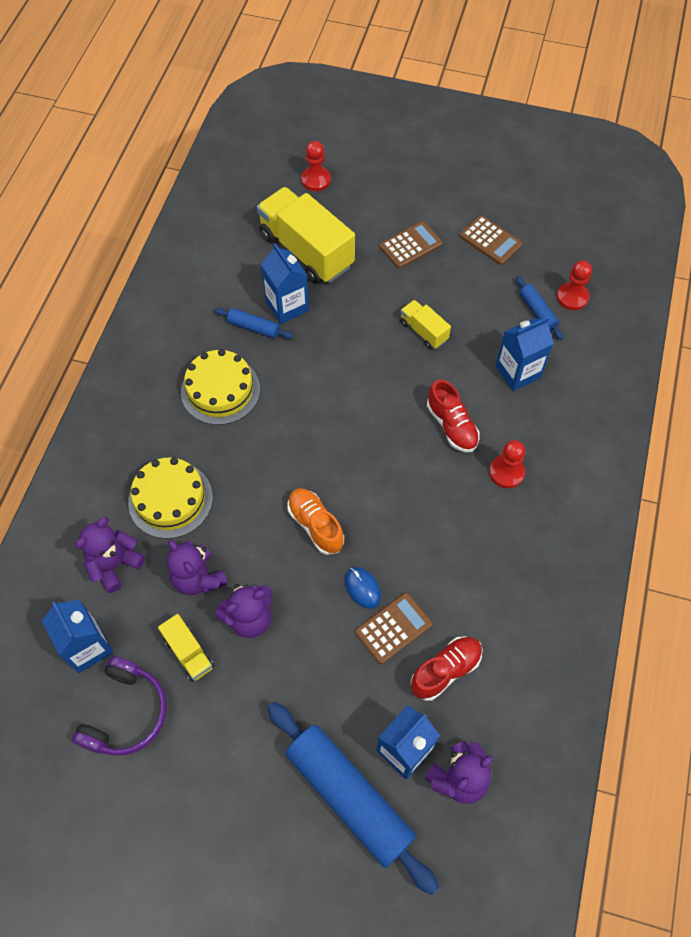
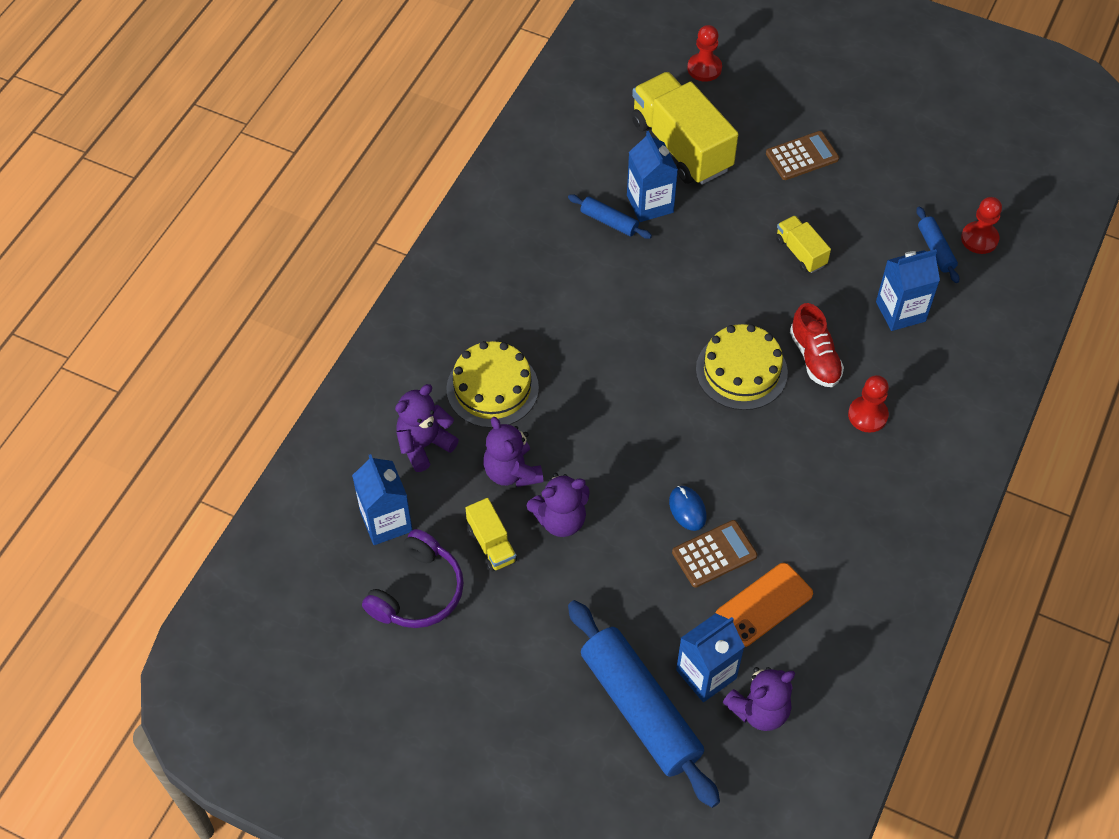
camera: 10 degrees right, 5 degrees down
(220, 390) = (562, 283): yellow cake -> yellow cake (741, 371)
(315, 525) = (646, 438): orange shoe -> none
(445, 670) = (763, 605): red shoe -> orange phone
(490, 240) = (895, 163): brown calculator -> none

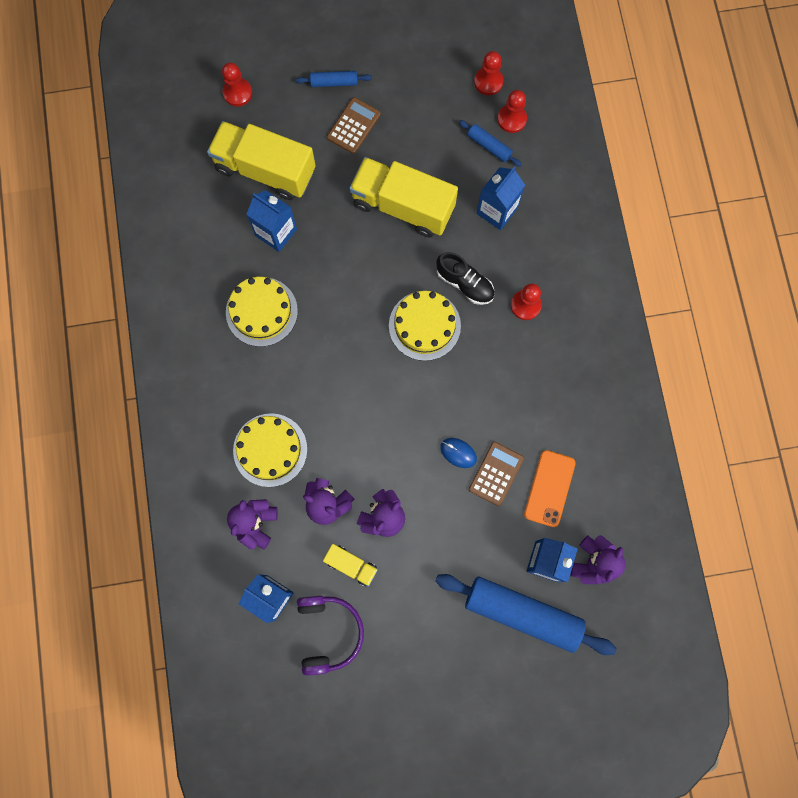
camera: 35 degrees left, 20 degrees up
(581, 263) = (261, 311): none -> yellow cake
(609, 222) = (258, 265): blue rolling pin -> blue rolling pin (334, 82)
(800, 252) = (403, 206): yellow truck -> yellow truck, size x2.08
(814, 357) = (465, 283): red shoe -> black shoe
(978, 193) = (488, 82): none -> red pawn

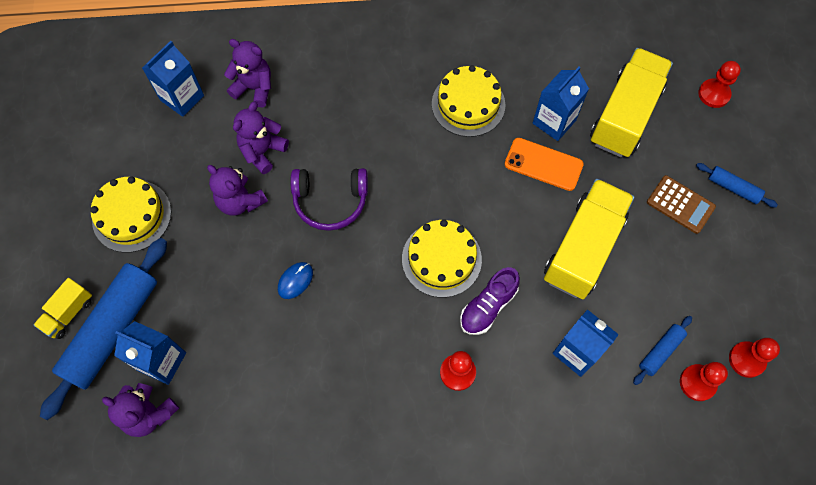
camera: 95 degrees right, 10 degrees down
(270, 450) = (324, 104): yellow cake -> yellow cake (132, 216)
(328, 632) = (138, 144): purple headphones -> purple headphones (330, 201)
(334, 82) = (733, 188): blue rolling pin -> blue rolling pin turned 60 degrees counterclockwise
(351, 565) = (198, 168): yellow truck -> yellow truck (68, 313)
(465, 283) = (488, 306): black shoe -> purple shoe
(496, 473) = (266, 318): brown calculator -> none
(549, 488) = (241, 374): orange phone -> orange phone (543, 164)

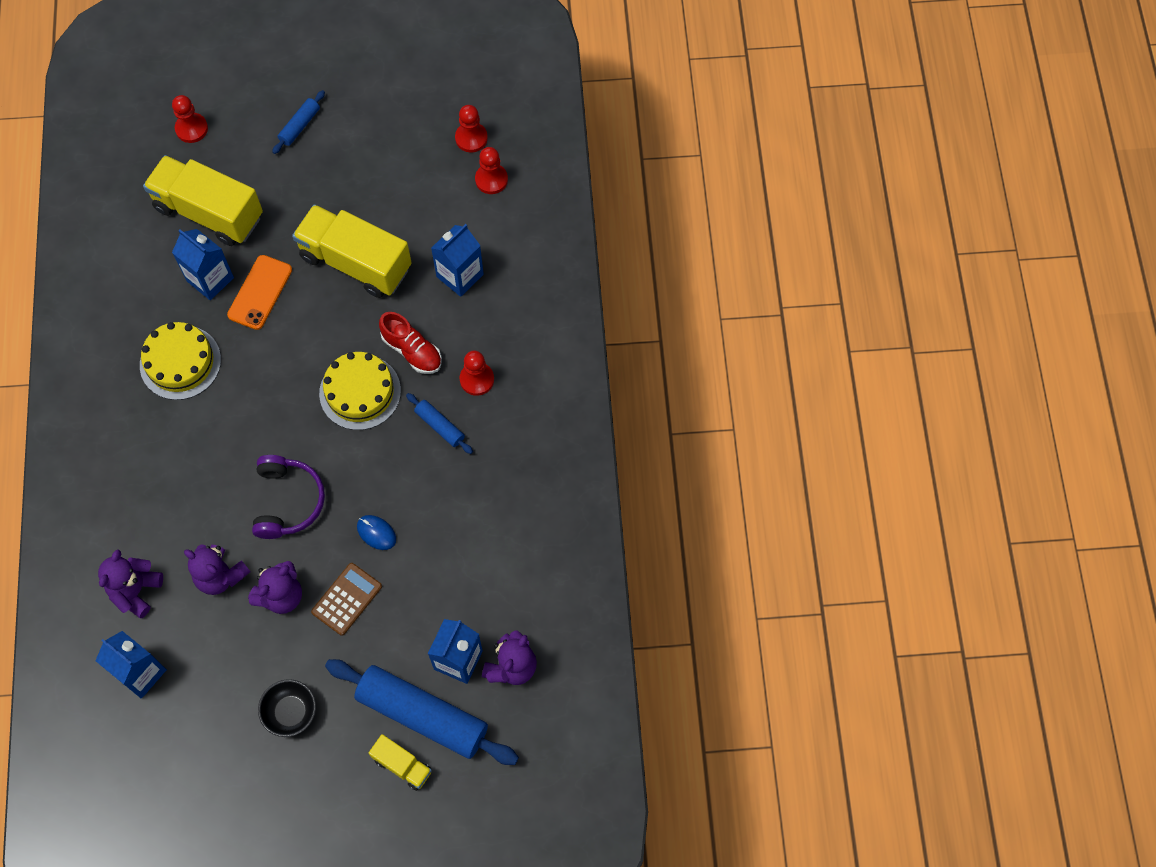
camera: 90 degrees left, 0 degrees up
(132, 216) = (290, 712): yellow cake -> black bowl
(488, 306) = (412, 350): purple shoe -> red shoe
(660, 352) = (462, 206): blue rolling pin -> blue rolling pin (440, 426)
(680, 204) = (314, 173): brown calculator -> brown calculator (347, 599)

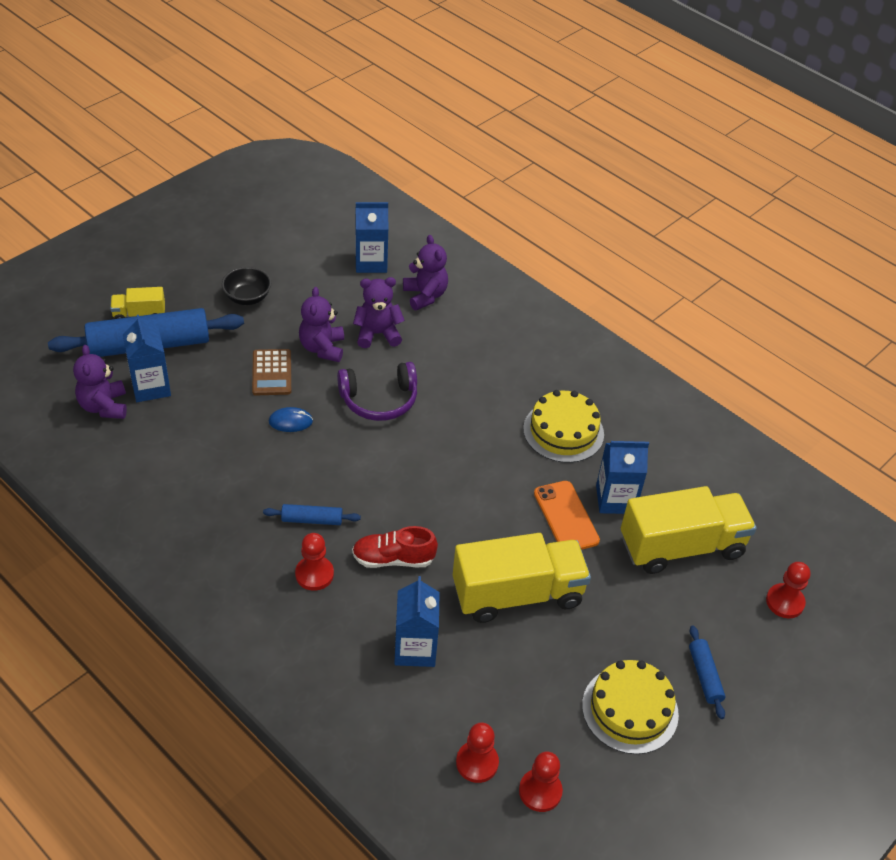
camera: 135 degrees right, 20 degrees down
(288, 501) = (379, 400): purple headphones -> purple headphones turned 60 degrees counterclockwise
(360, 392) = (403, 501): yellow cake -> yellow cake (630, 709)

